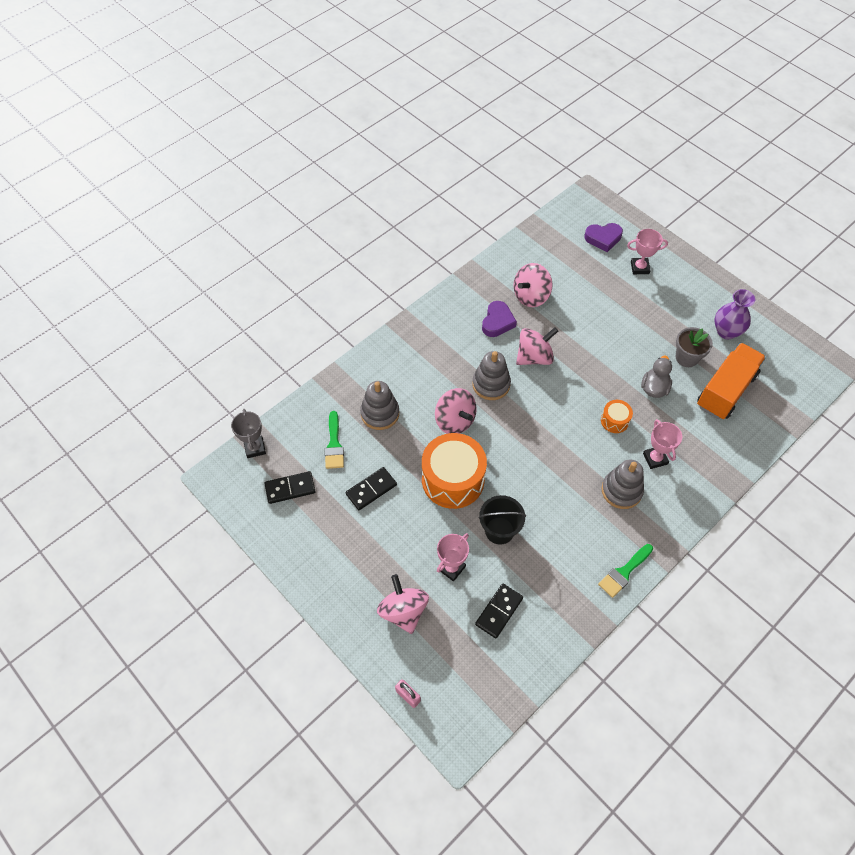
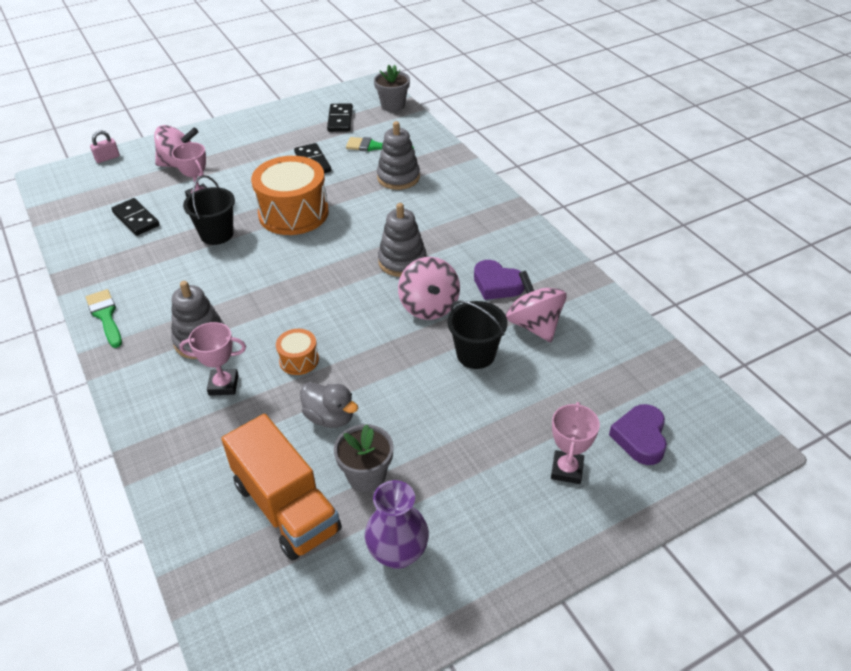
camera: 105 degrees right, 15 degrees down
(255, 448) = (393, 105): grey trophy -> grey flower pot
(455, 421) = (365, 226): pink spinning top -> none
(570, 322) = (475, 354): none -> black bucket

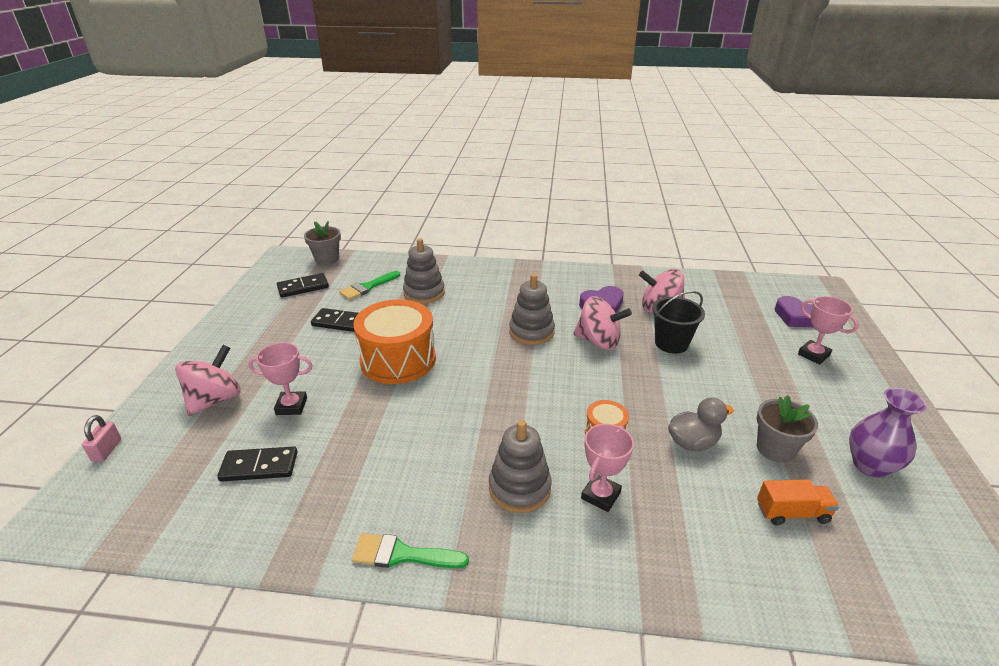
camera: 55 degrees left, 10 degrees down
(217, 234) = (367, 416): black bucket -> none
(286, 507) = (792, 513): orange truck -> orange truck, size x0.51
(340, 120) = (303, 287): black domino -> black domino turned 60 degrees counterclockwise

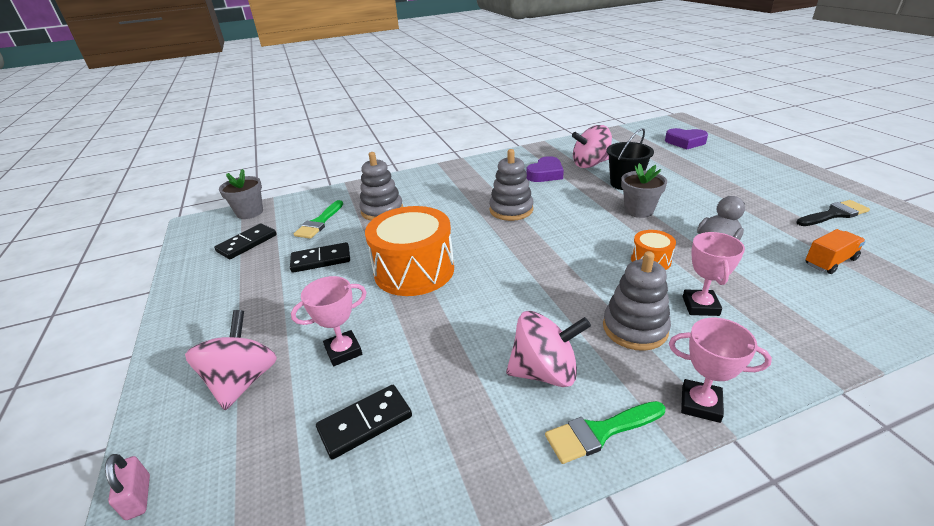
camera: 25 degrees left, 0 degrees up
(598, 341) = (571, 199): pink spinning top -> pink spinning top (545, 372)
(775, 449) = (771, 226): grey flower pot -> grey flower pot (638, 210)
(813, 355) = (722, 161): pink trophy -> pink trophy (700, 404)
(870, 465) = (834, 214): purple vase -> black brush

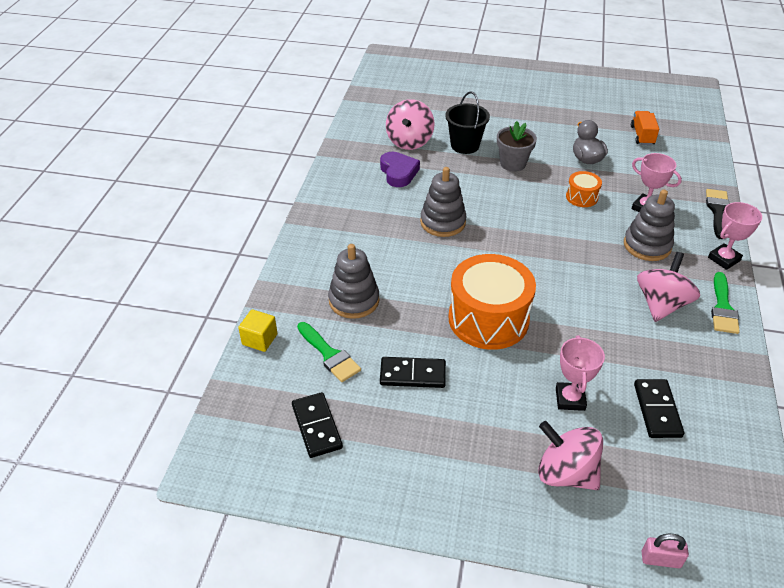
camera: 60 degrees left, 10 degrees up
(250, 212) = (234, 409): grey flower pot -> none
(317, 196) = (259, 339): none -> yellow cube
(321, 260) = (412, 374): black domino -> black domino turned 75 degrees clockwise
(685, 142) = (430, 78): purple heart -> none
(834, 214) = (596, 98): black brush -> black brush (717, 211)

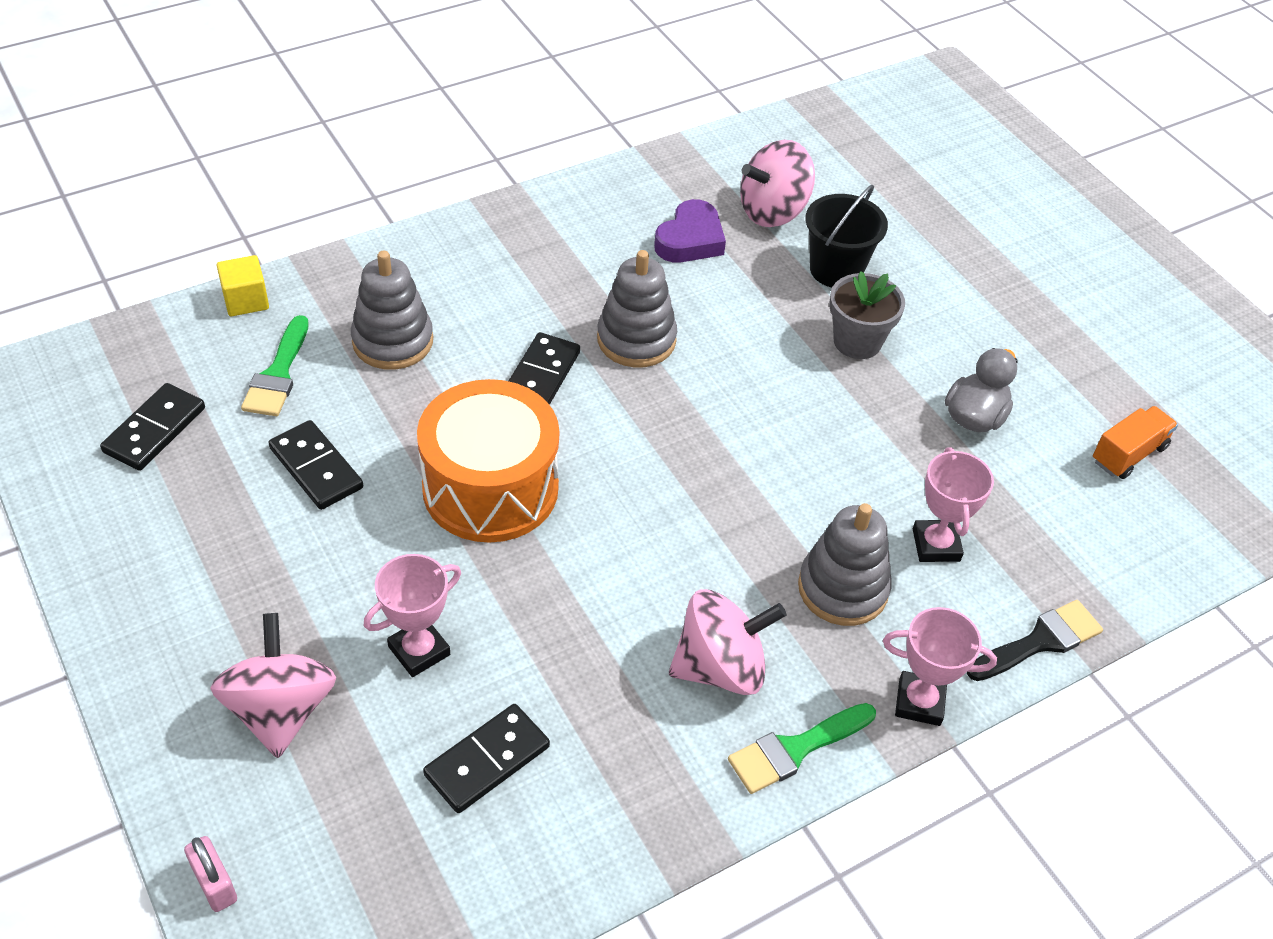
camera: 45 degrees right, 5 degrees up
(433, 264) = (540, 376): none -> black domino
(581, 197) = (871, 457): orange drum -> none

